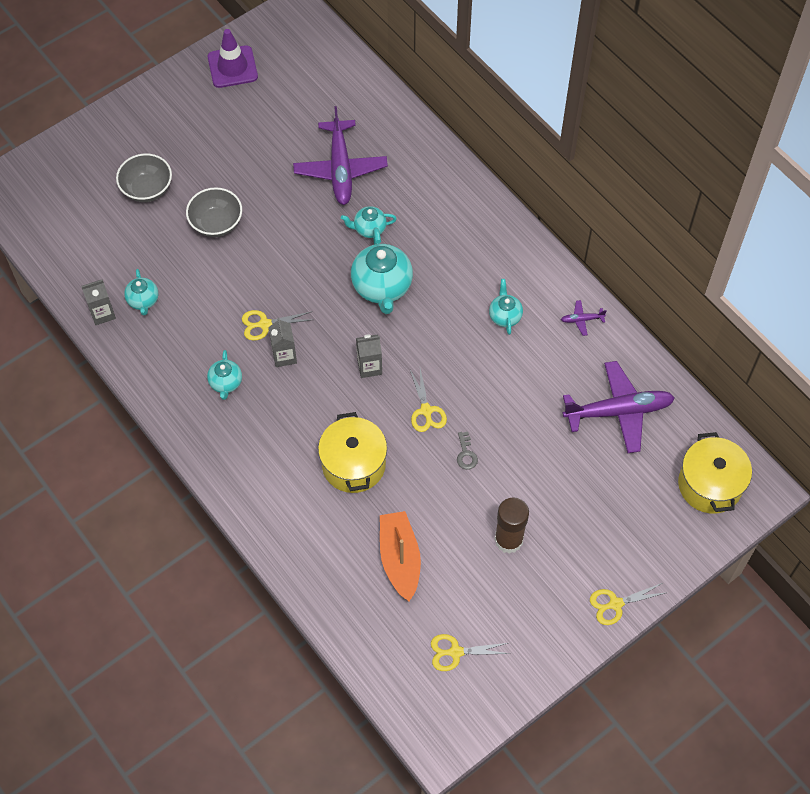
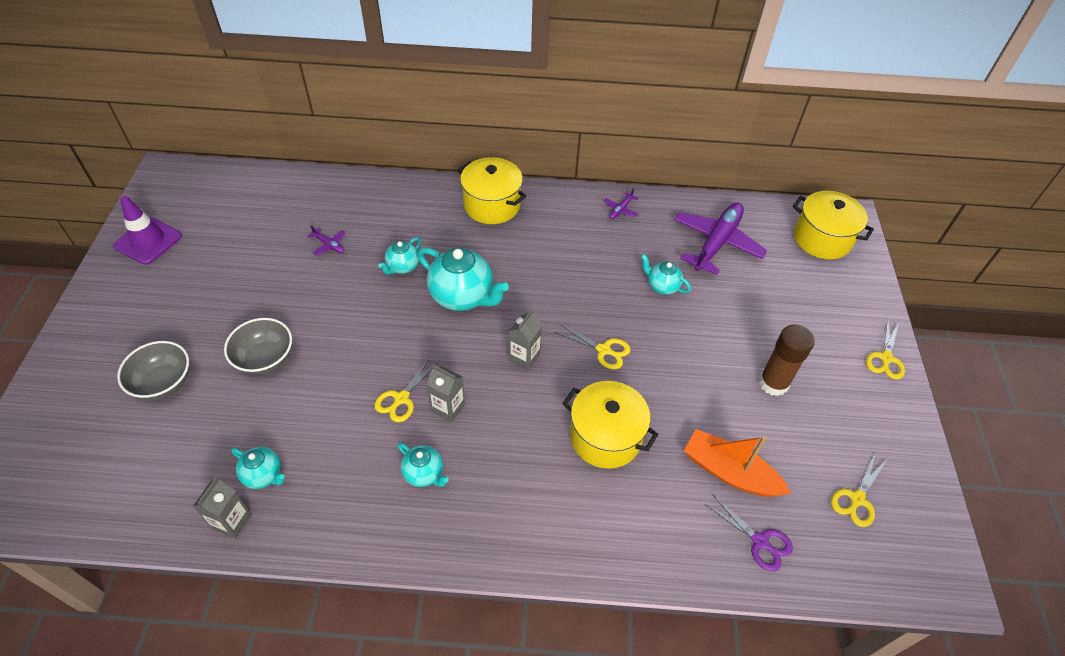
camera: 50 degrees left, 10 degrees down
(340, 168) = (329, 245): purple plane -> purple plane, size x0.41
(362, 610) = (760, 541): none -> purple scissors
(466, 454) = (669, 353): grey key -> none
(489, 232) = (492, 205): none -> yellow pot
(505, 316) = (571, 246): turquoise teapot -> turquoise teapot (662, 286)

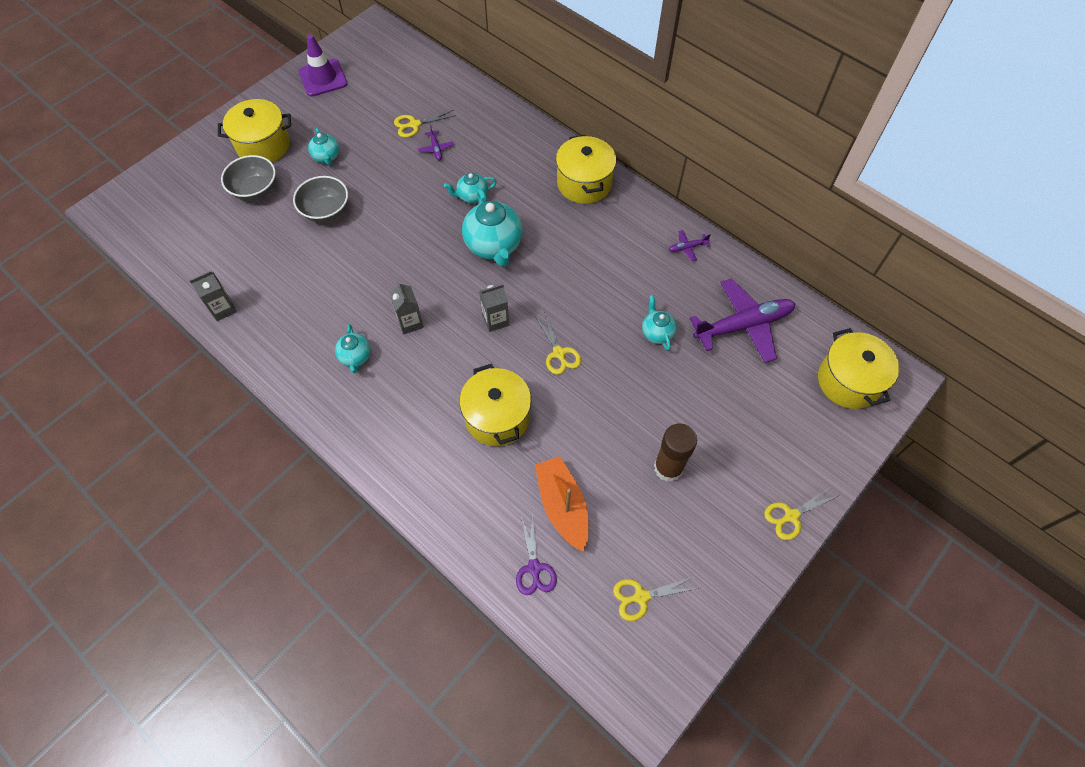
camera: 40 degrees right, 10 degrees up
(134, 336) = (263, 145): none -> yellow pot
(264, 475) = (263, 291): turquoise teapot -> turquoise teapot (327, 157)
(401, 399) = (386, 296): yellow scissors -> yellow scissors (414, 125)

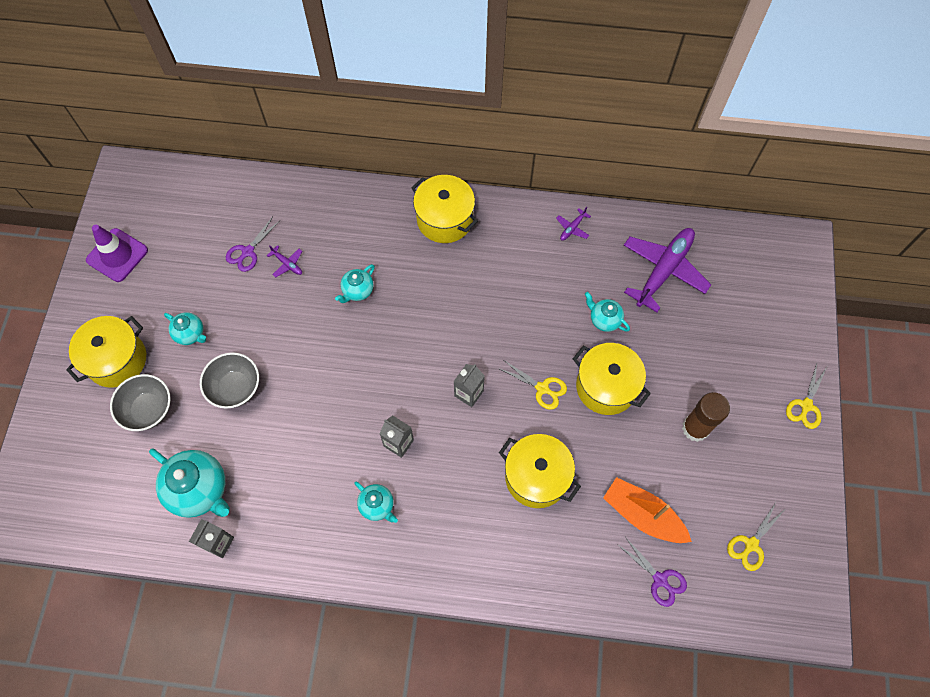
camera: 35 degrees left, 5 degrees up
(414, 125) = (248, 252): yellow scissors -> purple scissors
(494, 246) = (414, 326): turquoise teapot -> turquoise teapot (199, 490)
(848, 381) = (770, 268): yellow pot -> yellow pot (606, 386)

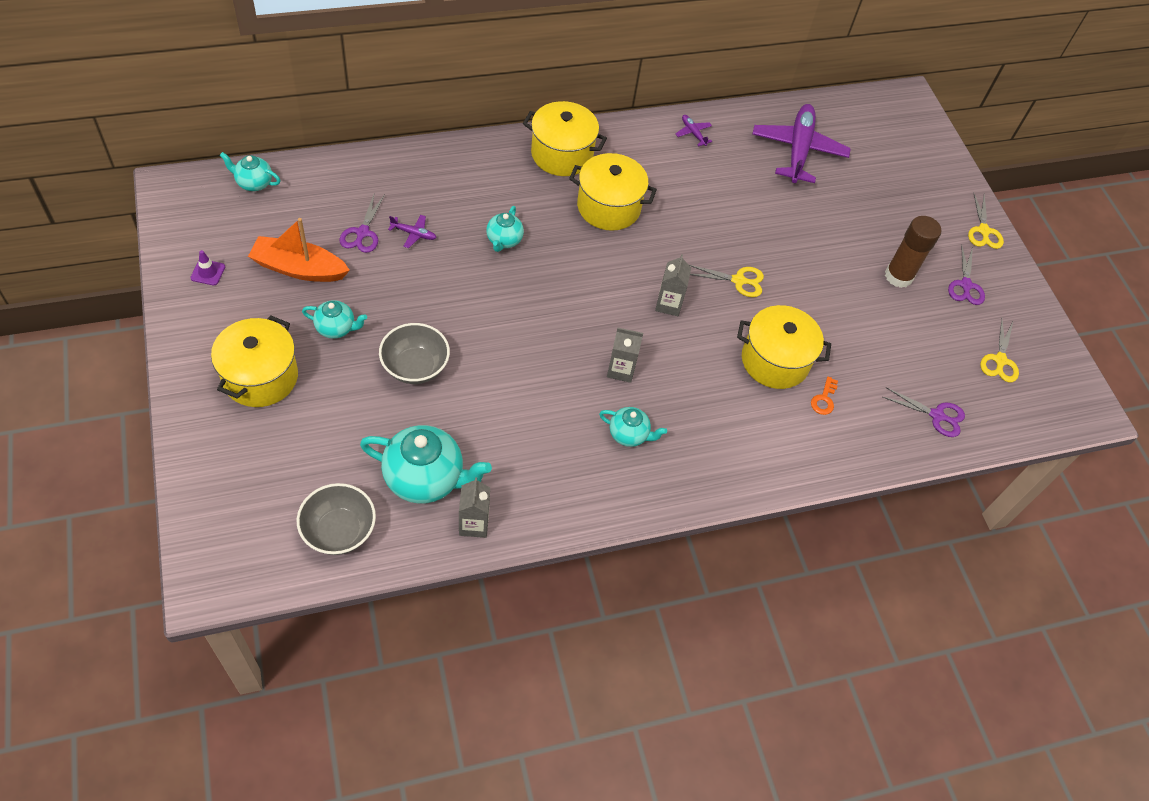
camera: 30 degrees left, 10 degrees down
(117, 255) = (208, 272): purple traffic cone -> purple traffic cone, size x0.48
(148, 409) = (324, 416): grey bowl -> grey bowl (339, 531)
(562, 529) = (824, 399): none -> orange key
(572, 228) = (693, 133): purple plane -> purple plane turned 135 degrees clockwise
(604, 319) = (765, 205): turquoise teapot -> turquoise teapot (254, 183)
(606, 386) = (798, 263): yellow pot -> yellow pot (608, 207)
(643, 515) = (891, 364): orange boat -> orange boat (299, 268)
(757, 457) = (966, 285): none -> purple scissors

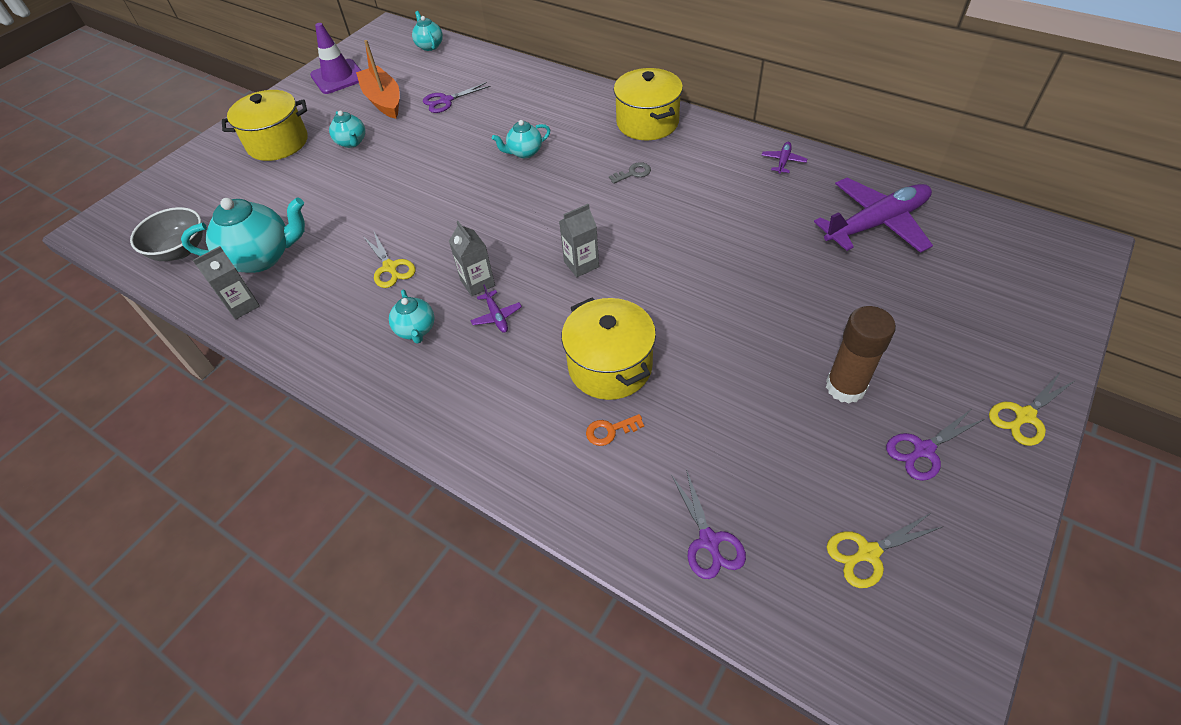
camera: 60 degrees right, 5 degrees down
(208, 272) = (338, 77): purple traffic cone -> purple traffic cone, size x2.07
(413, 234) = (474, 117): purple plane -> purple plane (496, 316)
(415, 367) = (358, 191): grey bowl -> none
(425, 478) = (262, 257): turquoise teapot -> turquoise teapot turned 75 degrees counterclockwise
(608, 207) = (633, 173): yellow pot -> grey key
(739, 280) = (668, 286): yellow scissors -> yellow scissors (390, 267)

